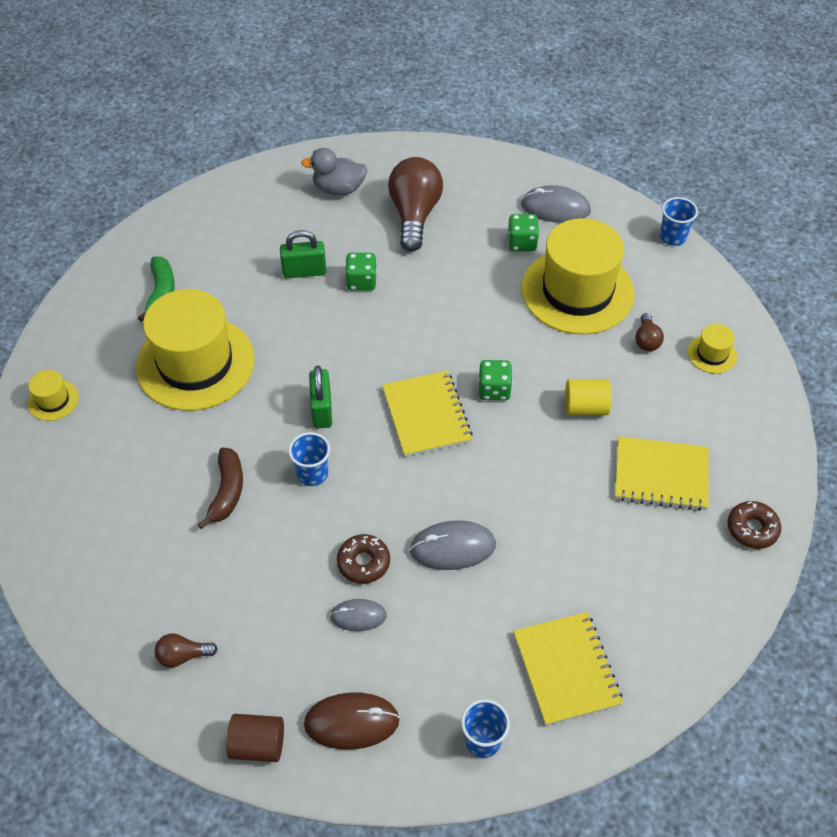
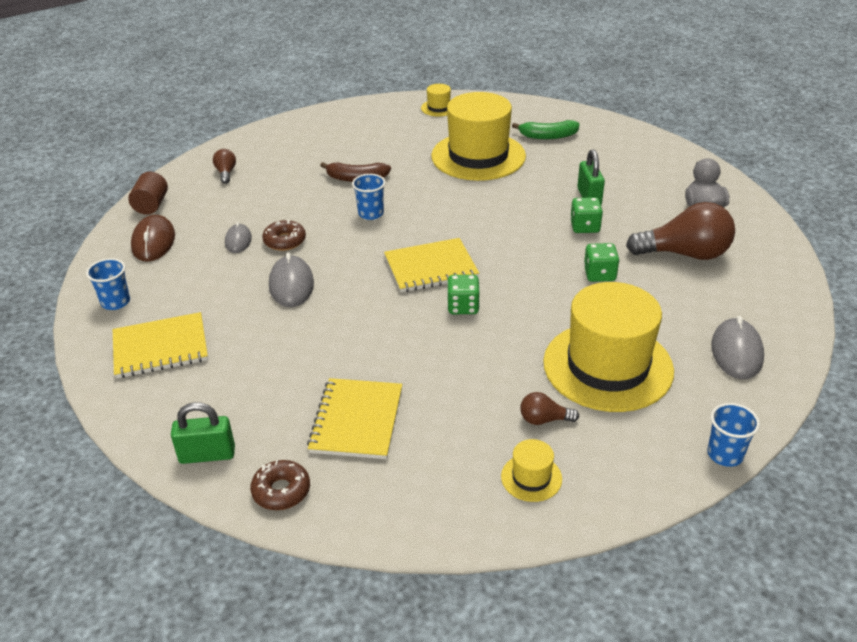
camera: 90 degrees right, 15 degrees down
(322, 410) = (435, 214): green padlock -> green padlock (207, 455)
(522, 243) = (670, 325): green dice -> green dice (599, 274)
(585, 407) = (444, 368): yellow cylinder -> none

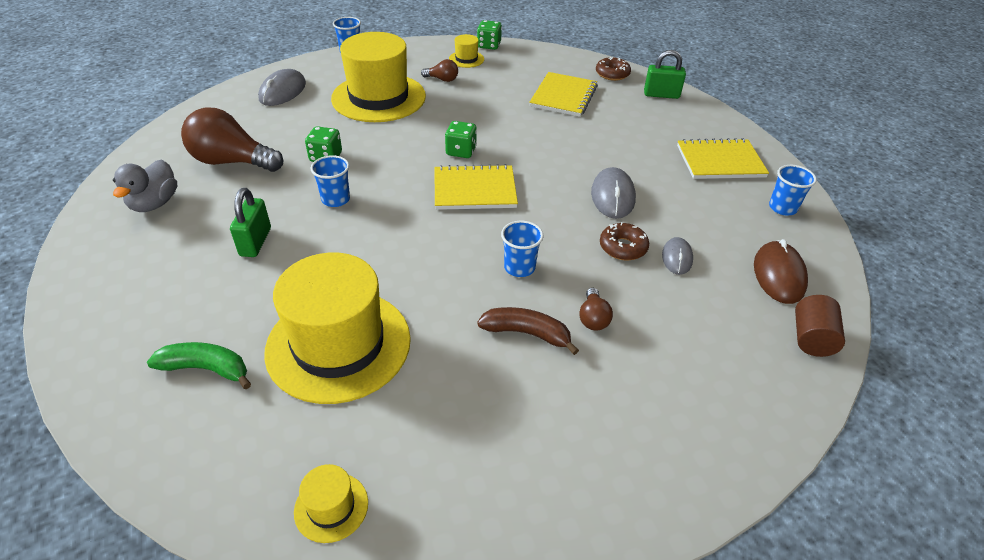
camera: 170 degrees left, 5 degrees up
(226, 173) = (723, 388): brown light bulb -> brown light bulb (593, 318)
(554, 237) = (336, 199): none -> blue cup
(584, 227) = (295, 205): green dice -> green dice (489, 45)

